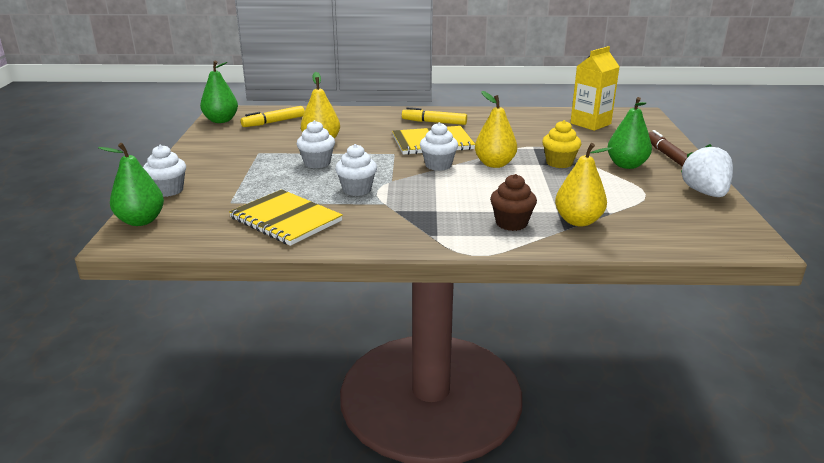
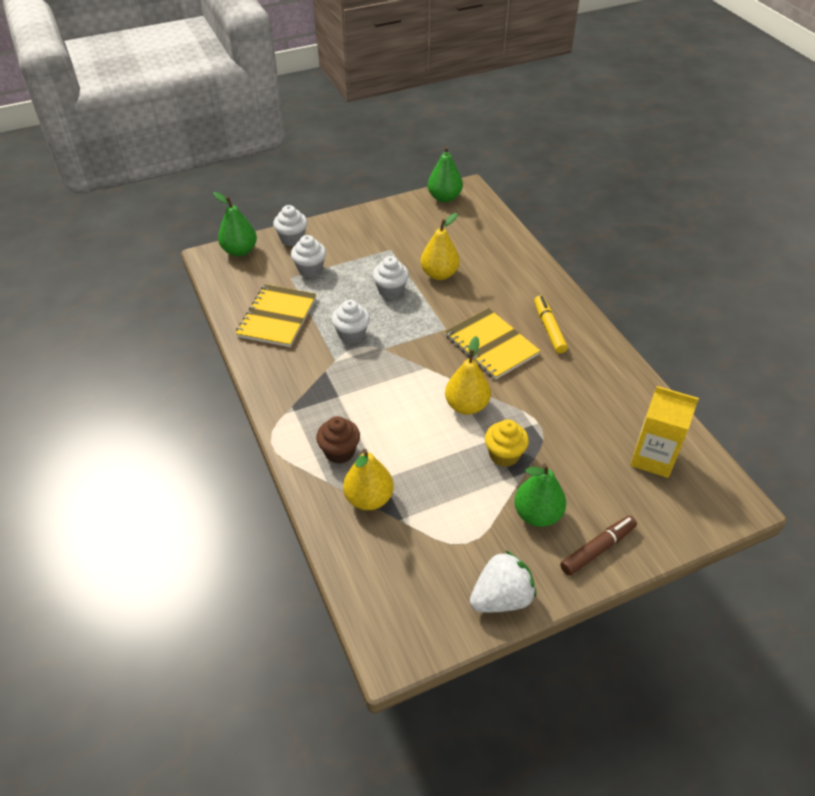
camera: 65 degrees right, 20 degrees up
(274, 122) = (464, 227): yellow marker -> none
(438, 165) = (436, 367): white cupcake -> white cupcake (310, 269)

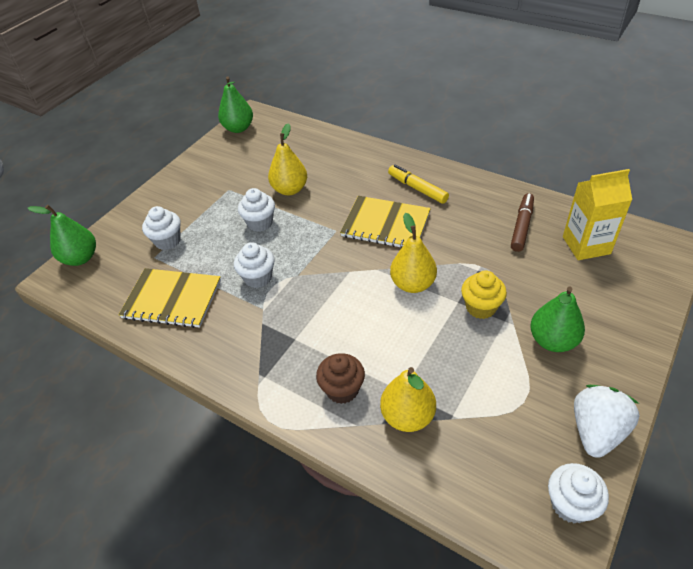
camera: 30 degrees left, 0 degrees up
(277, 317) = (172, 299): yellow notebook -> yellow notebook turned 60 degrees counterclockwise
(292, 239) = (126, 223): white cupcake -> white cupcake (570, 504)
(597, 549) = (621, 340): brown marker -> brown marker (521, 226)

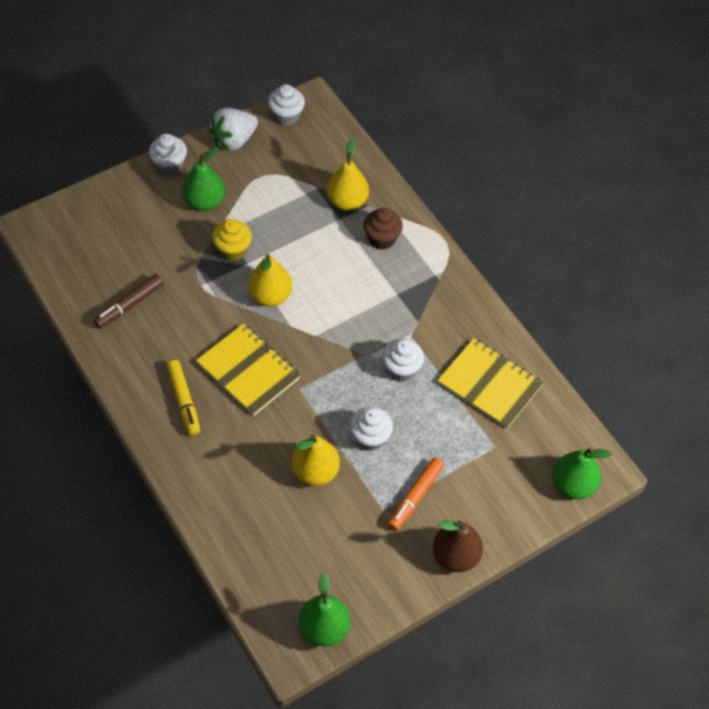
camera: 160 degrees left, 10 degrees up
(165, 186) = (455, 556): none -> brown pear
(167, 241) = (475, 462): white cupcake -> white cupcake (170, 165)
(207, 204) = (415, 497): none -> orange marker
(586, 245) = (97, 260): yellow carton -> none

